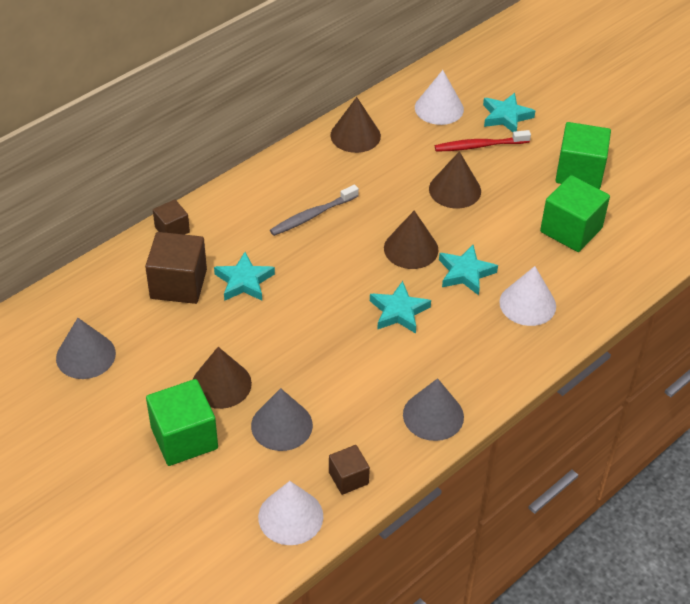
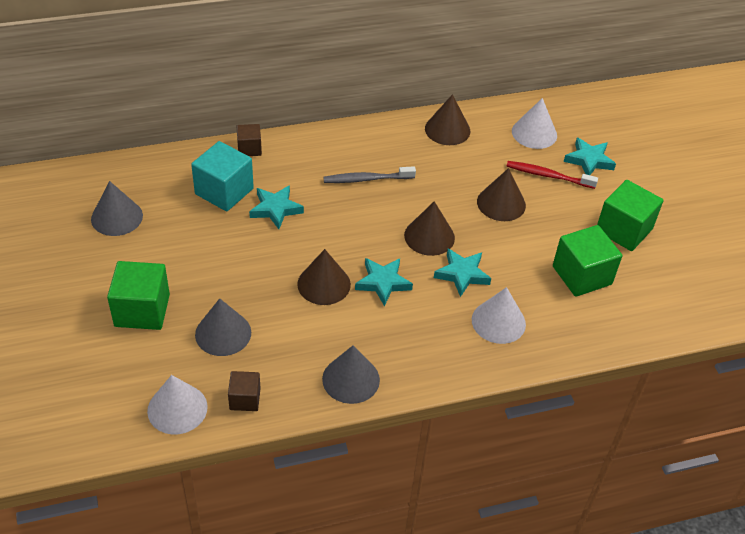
camera: 25 degrees right, 0 degrees up
(178, 284) = (224, 191): brown cube -> turquoise cube
(221, 384) = (200, 281): brown cone -> brown cone (324, 284)

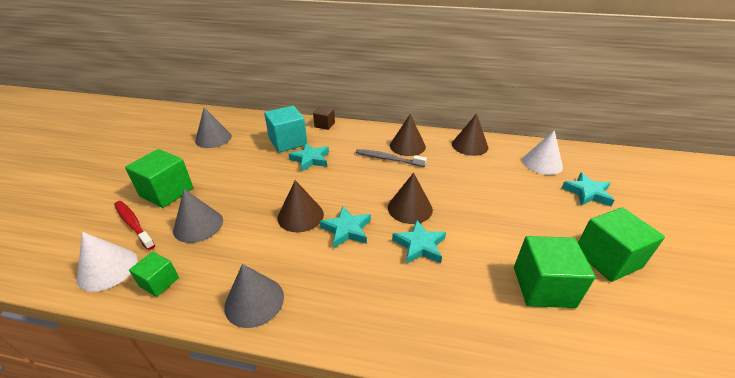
camera: 30 degrees right, 10 degrees down
(245, 399) = (159, 282): brown cube -> green cube
(498, 321) = (429, 301): white cone -> none
(501, 203) = (487, 202): brown cone -> brown cone (407, 146)
(548, 176) = (542, 194): red toothbrush -> red toothbrush (133, 224)

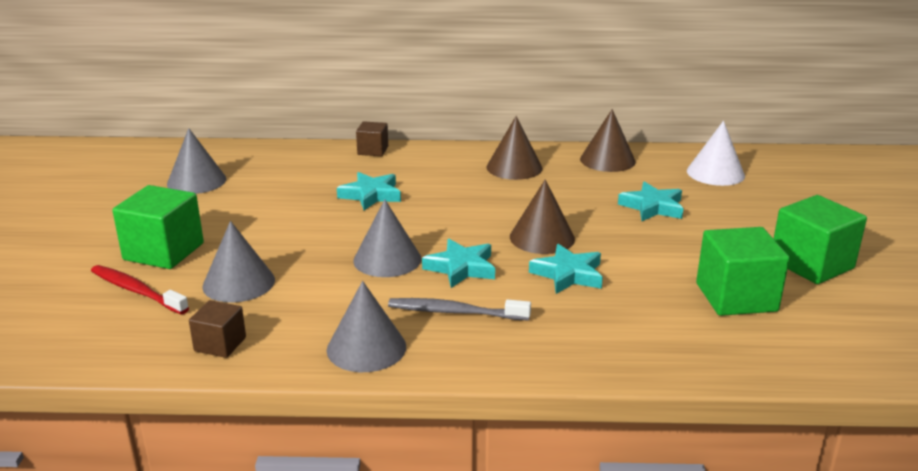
camera: 10 degrees left, 10 degrees down
(108, 269) = (133, 339): white cone -> none
(159, 282) = (220, 344): green cube -> brown cube
(288, 142) = (323, 176): turquoise cube -> none
(300, 216) = (387, 259): brown cone -> grey cone
(388, 159) = (490, 185): grey toothbrush -> grey toothbrush (455, 312)
(587, 193) = (780, 201): turquoise star -> turquoise star (652, 207)

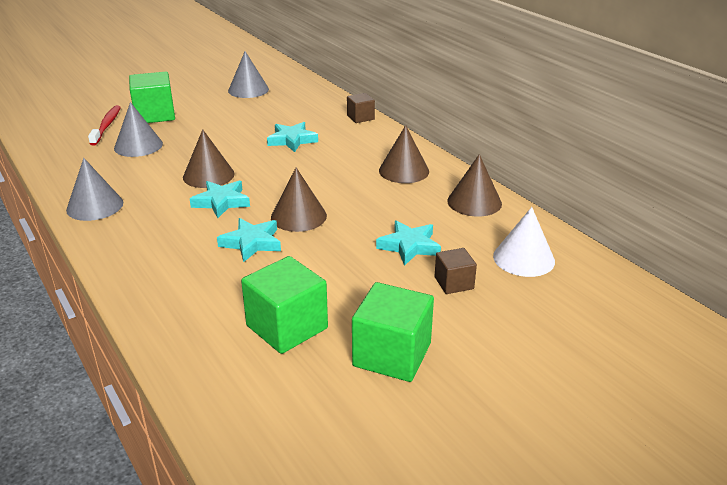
camera: 55 degrees right, 5 degrees up
(220, 344) = (69, 166): brown cube -> brown cube (454, 283)
(387, 259) = (208, 175): grey cone -> brown cone
(455, 312) = (160, 219): grey toothbrush -> none

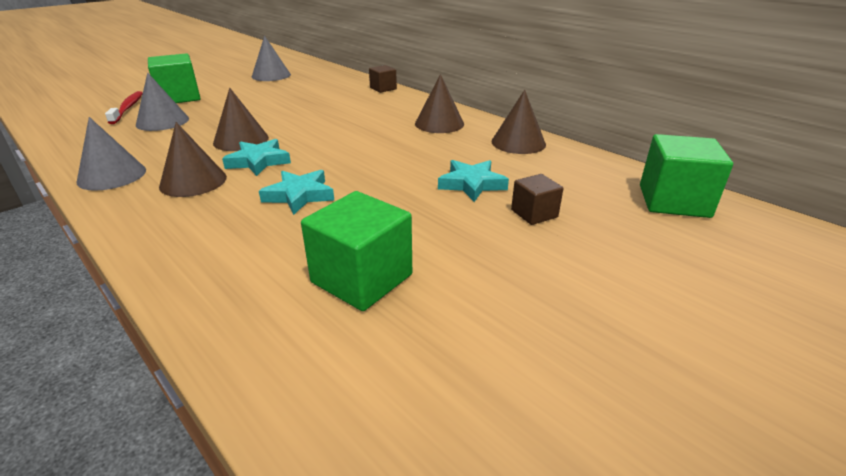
camera: 10 degrees left, 0 degrees up
(292, 140) = (322, 108): turquoise star -> none
(298, 216) = (345, 167): brown cone -> brown cone (193, 181)
(392, 355) = (500, 296): green cube -> green cube (673, 201)
(524, 258) = (592, 185): white cone -> none

